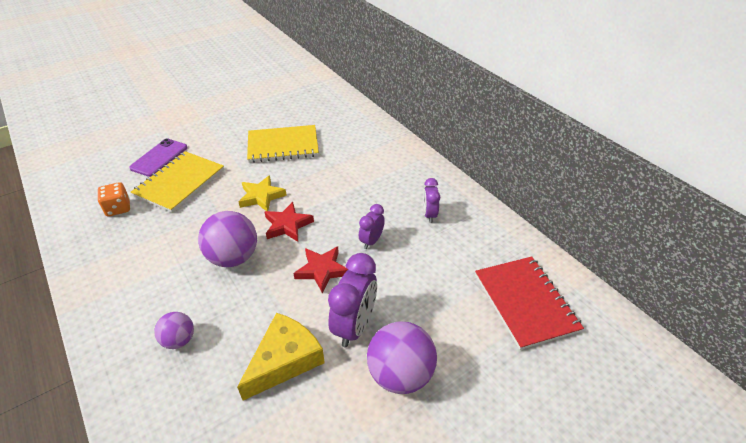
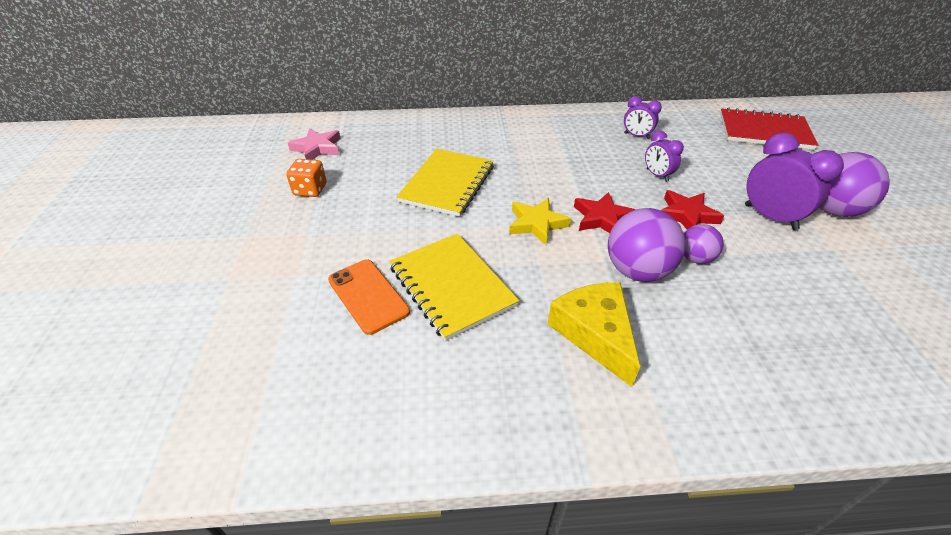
camera: 60 degrees left, 0 degrees up
(118, 208) = (463, 364): orange dice -> orange dice (310, 190)
(159, 158) = (368, 296): purple phone -> orange phone
(179, 340) = (762, 345): purple ball -> purple ball (695, 258)
(285, 360) = (806, 271): yellow cheese -> yellow cheese (595, 333)
(287, 86) = (317, 148): none -> pink star

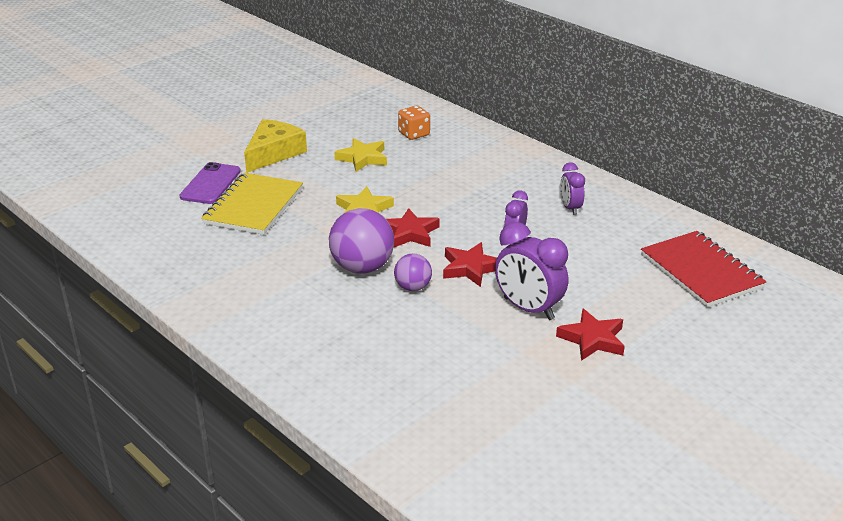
camera: 50 degrees right, 10 degrees down
(310, 190) = (283, 117): orange dice -> orange dice (414, 134)
(317, 148) = (334, 95): pink star -> none
(368, 296) = (210, 184): orange phone -> purple phone
(447, 184) = (363, 158): yellow notebook -> yellow star
(595, 333) = (273, 272): yellow cheese -> yellow cheese (273, 153)
(770, 217) = (528, 309): purple clock -> purple clock turned 120 degrees clockwise
(832, 210) = (592, 339): purple ball -> red star

